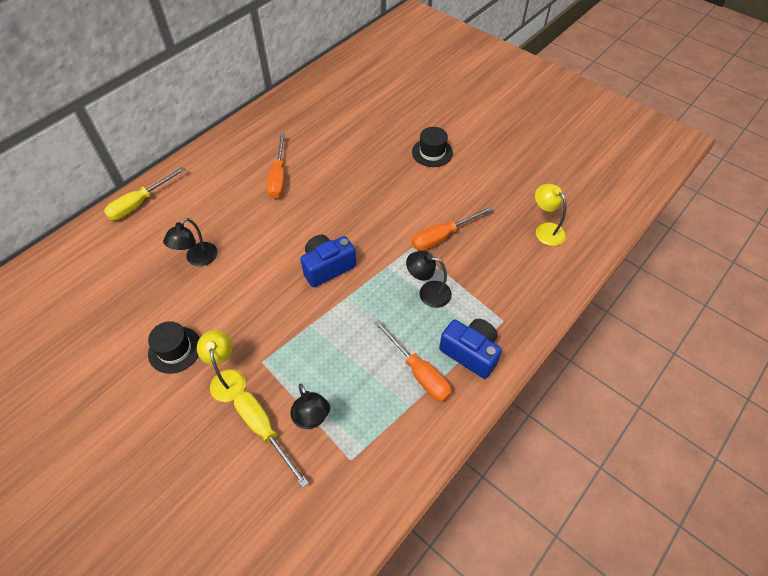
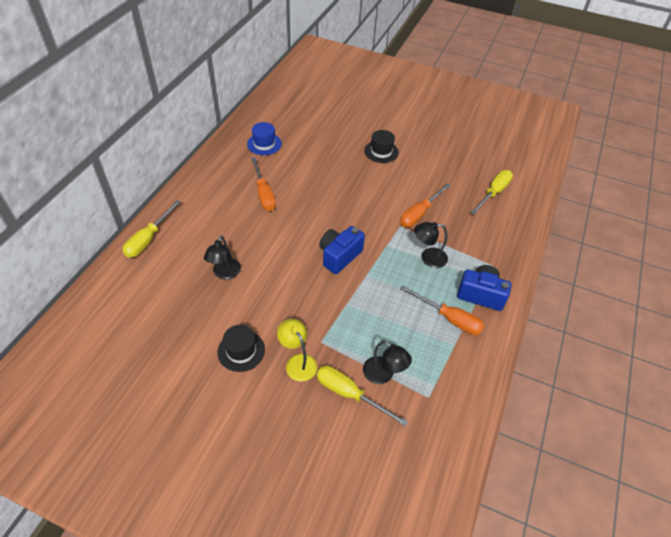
camera: 20 degrees left, 5 degrees down
(305, 120) = (264, 144): none -> blue hat
(545, 230) = (493, 193): yellow lamp -> yellow screwdriver

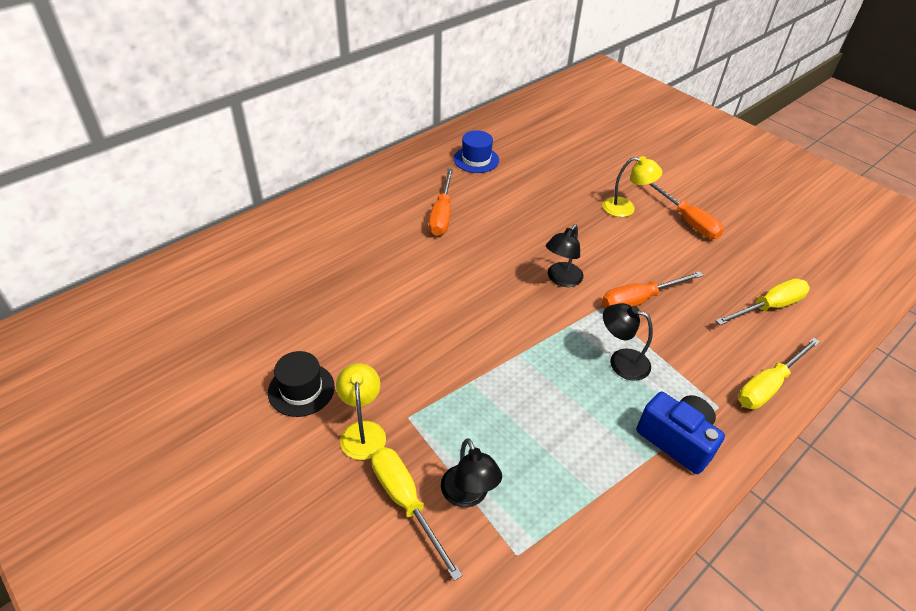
camera: 25 degrees right, 5 degrees down
(148, 239) = (278, 224): yellow screwdriver -> yellow screwdriver (768, 385)
(225, 273) = (339, 291): black lamp -> black lamp (561, 279)
(339, 256) = (495, 318): blue camera -> none
(381, 151) = (625, 208): black hat -> yellow lamp
(449, 318) = (609, 455): orange screwdriver -> orange screwdriver (687, 221)

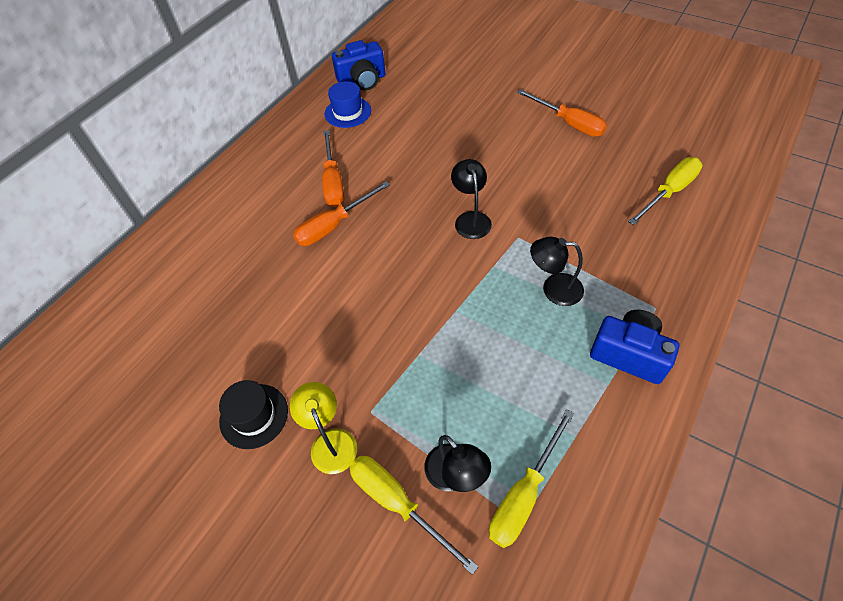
camera: 10 degrees left, 10 degrees up
(499, 136) = (362, 81): none -> blue camera
(561, 279) = (471, 219): black lamp -> black lamp turned 150 degrees clockwise
(625, 208) = (508, 126): yellow lamp -> none
(639, 300) = (550, 219): orange screwdriver -> orange screwdriver (334, 225)
(768, 385) = (693, 272): yellow screwdriver -> yellow screwdriver (524, 494)

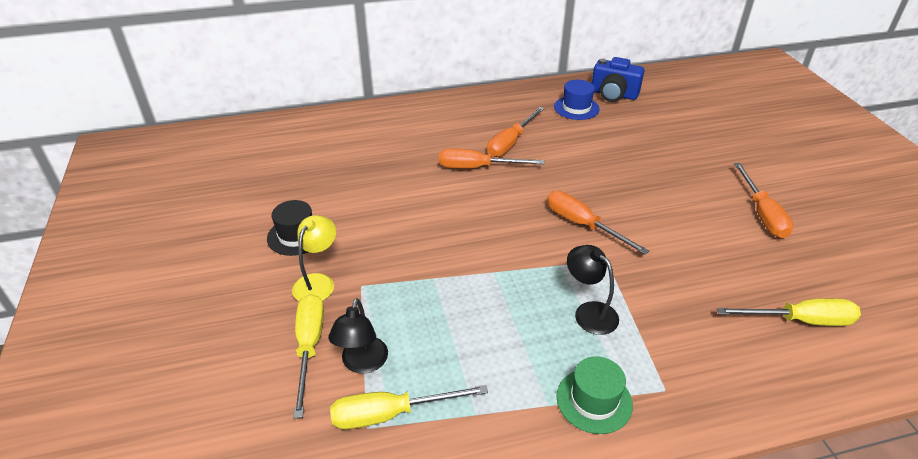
camera: 40 degrees right, 15 degrees down
(471, 219) = (582, 225): black lamp -> orange screwdriver
(629, 354) = (594, 400): blue camera -> green hat

